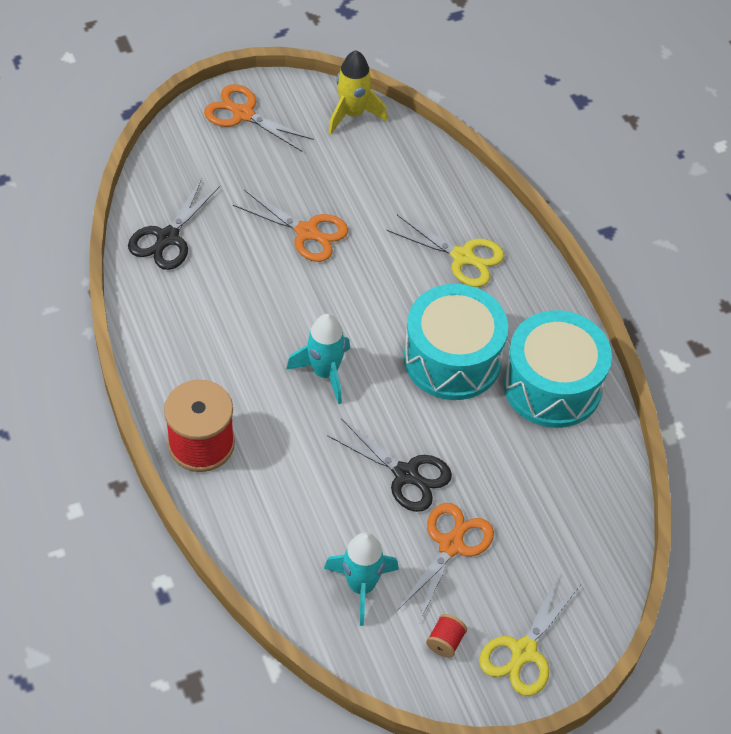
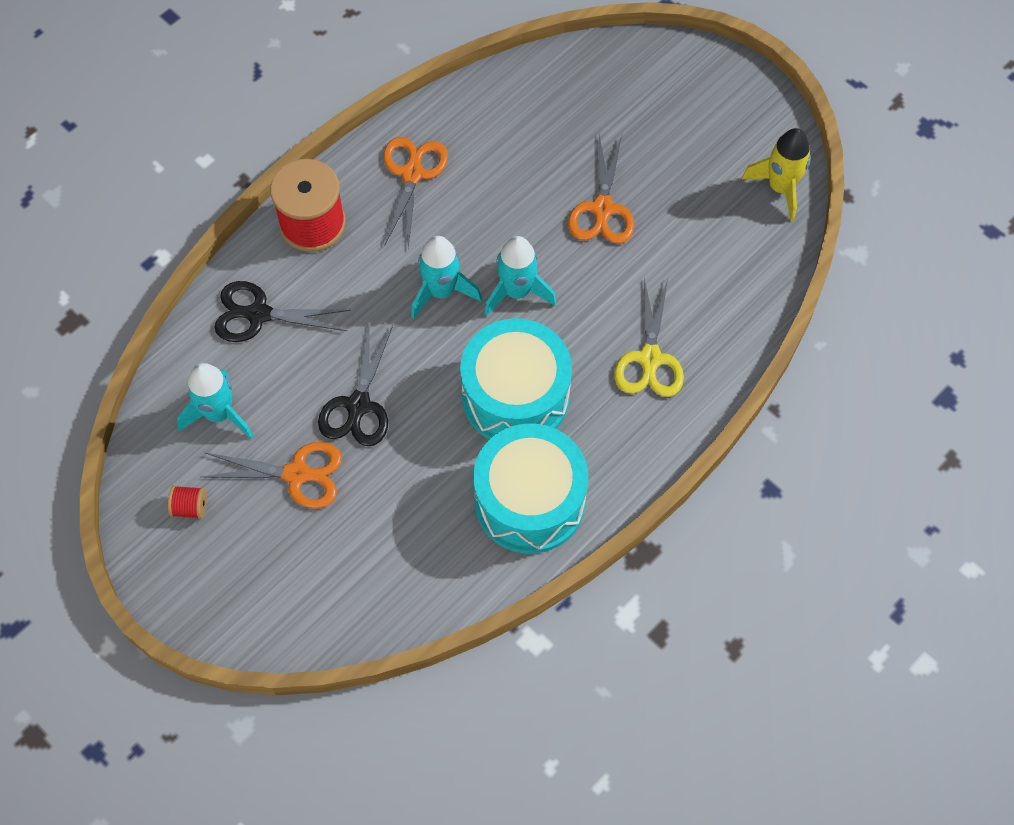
camera: 70 degrees right, 10 degrees up
(167, 238) = (530, 98): black scissors -> black scissors (259, 314)
(243, 114) = (720, 94): orange scissors -> orange scissors (412, 174)
(354, 320) = (517, 292): none -> turquoise rocket
(524, 651) = (207, 580): yellow scissors -> none

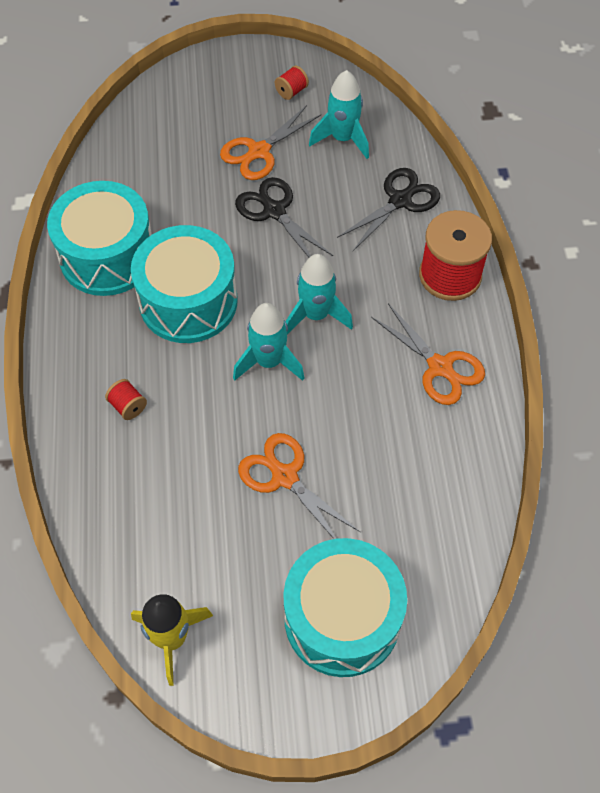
camera: 130 degrees right, 5 degrees down
(650, 358) = (128, 406): yellow scissors -> red spool
(668, 103) = (342, 618): none -> turquoise drum

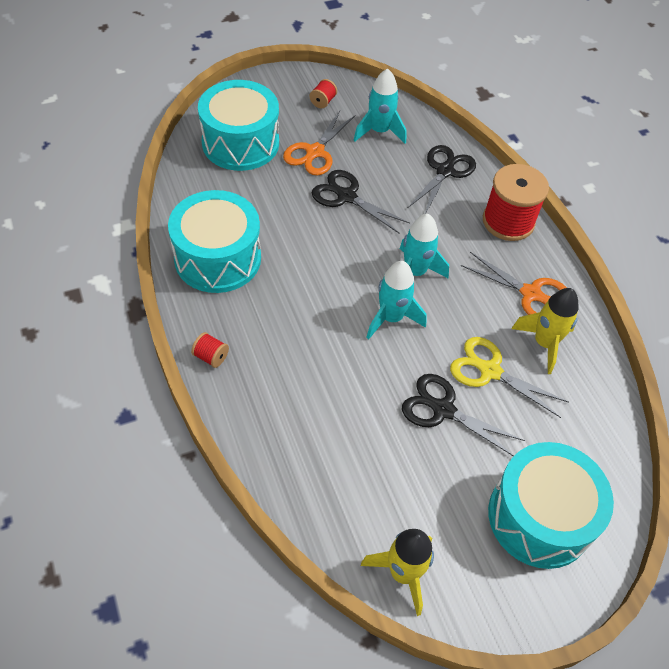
camera: 20 degrees left, 5 degrees down
(128, 406) = (284, 380): red spool -> red spool (211, 357)
(188, 301) = (303, 282): turquoise drum -> turquoise drum (240, 143)
(285, 477) = (443, 410): orange scissors -> black scissors
(355, 446) = (490, 371): none -> yellow scissors
(430, 428) = (544, 343): none -> yellow rocket

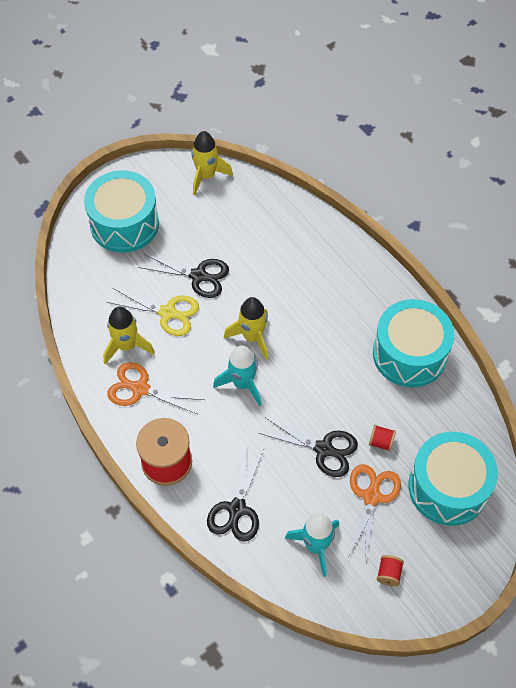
camera: 170 degrees right, 5 degrees up
(211, 357) = (376, 273): red spool -> red spool (381, 442)
(391, 318) = (252, 337): turquoise rocket -> yellow rocket

